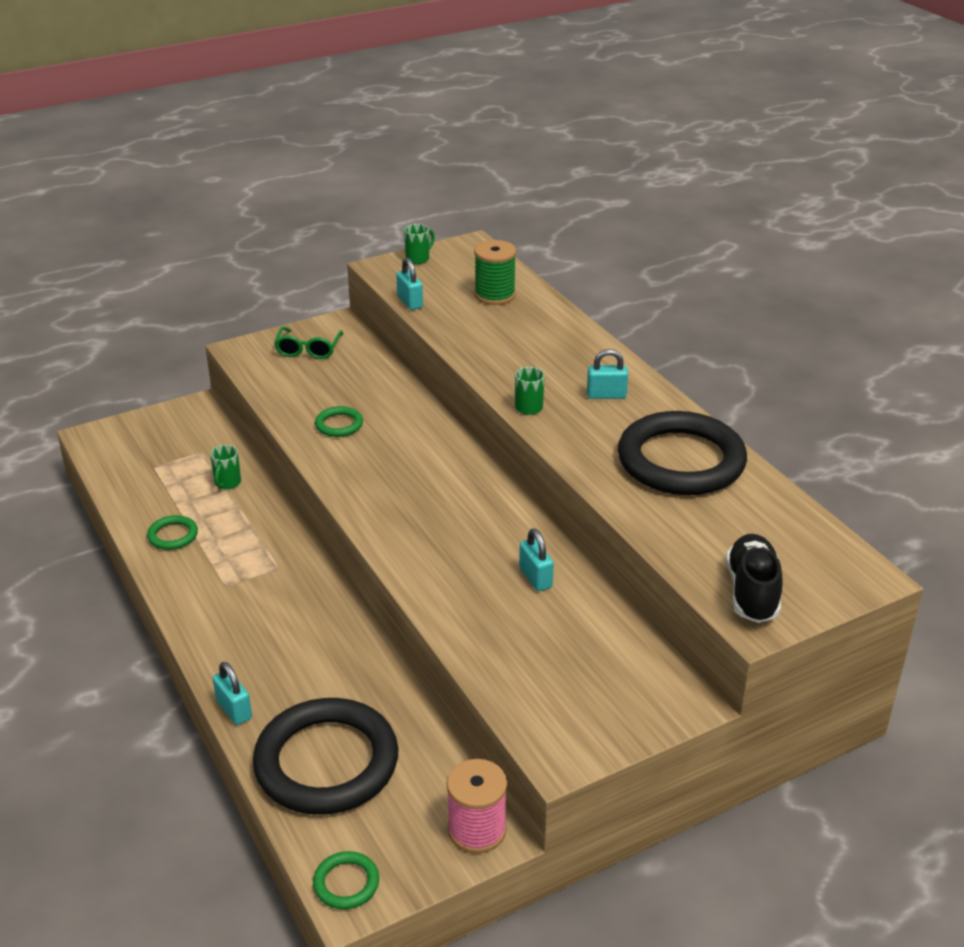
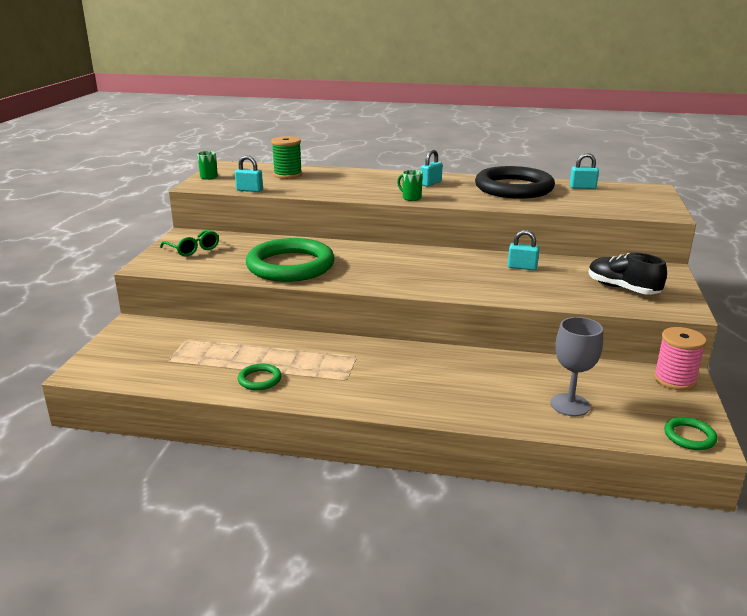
camera: 50 degrees left, 10 degrees down
(227, 483) = (237, 342): green mug -> none
(234, 710) = (481, 419): turquoise padlock -> turquoise padlock (582, 187)
(326, 762) = (570, 405): black ring -> grey goblet
(339, 424) = (290, 266): green ring -> green ring, size x2.39
(752, 592) = (641, 207): black shoe -> black shoe (622, 288)

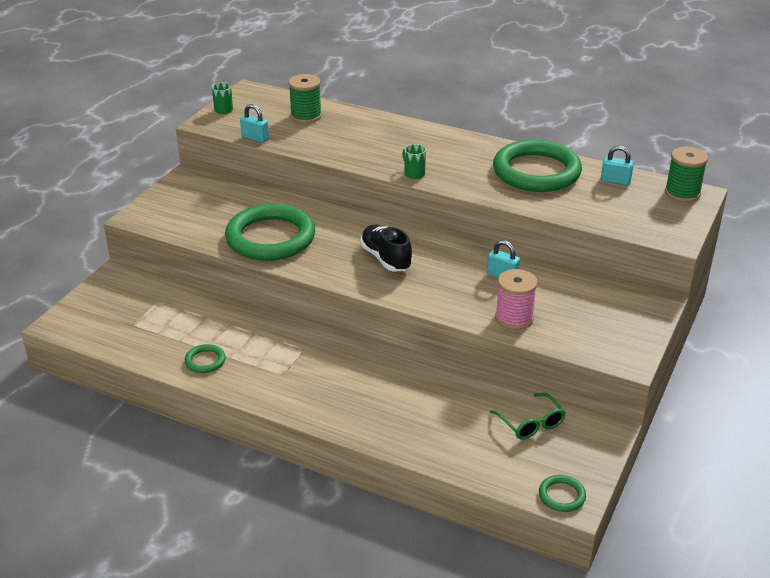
camera: 15 degrees right, 10 degrees up
(193, 249) = (187, 200): green glasses -> green glasses (531, 423)
(431, 183) = (450, 151): turquoise padlock -> none
(514, 188) = (536, 171): black ring -> green ring
(570, 405) = (472, 441): grey goblet -> none
(622, 288) = (586, 322): black shoe -> black shoe (386, 258)
(642, 189) = (682, 193): none -> green spool
(674, 380) = (596, 431): pink spool -> pink spool (514, 318)

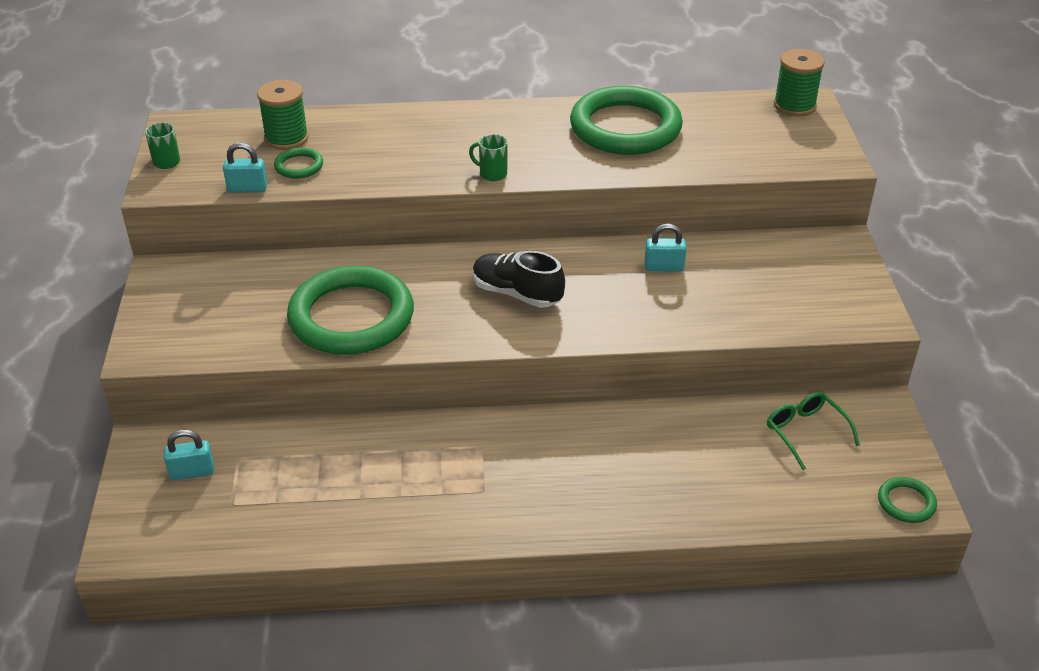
camera: 30 degrees left, 5 degrees up
(205, 361) = (372, 514): green ring -> green ring (299, 166)
(514, 318) = (722, 315): pink spool -> none
(531, 423) = (805, 432): green glasses -> green glasses turned 150 degrees counterclockwise
(615, 181) = (716, 113): turquoise padlock -> turquoise padlock (192, 472)

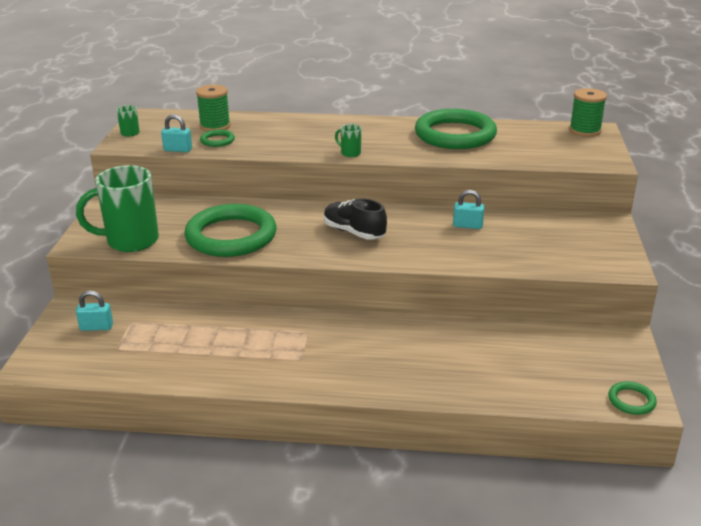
camera: 10 degrees right, 10 degrees down
(212, 340) = (130, 241): none -> green mug
(805, 432) = (559, 347): green glasses -> none

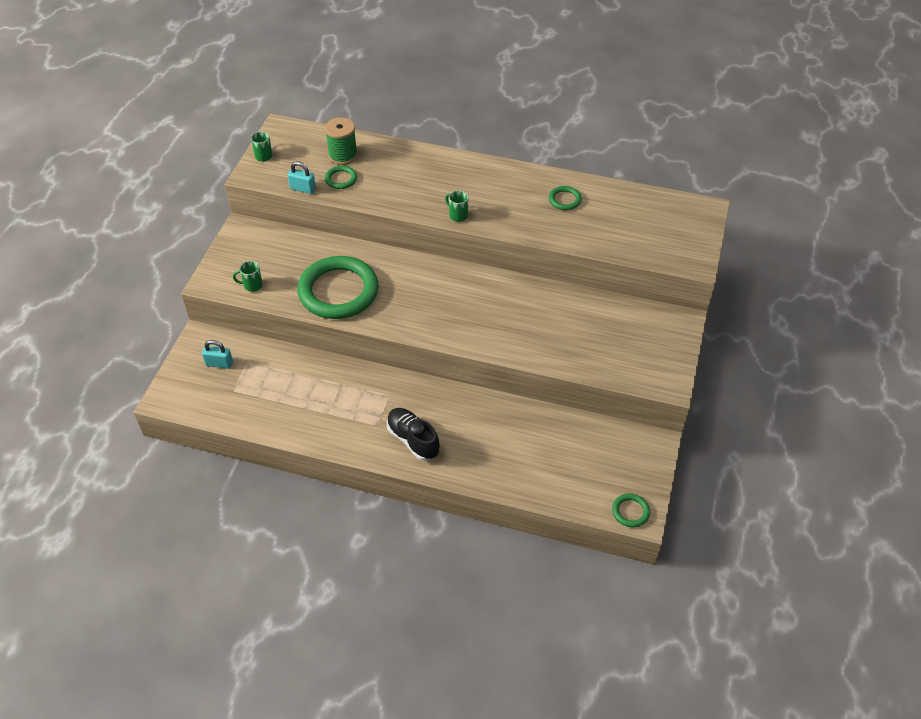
camera: 10 degrees right, 20 degrees up
(130, 241) = (252, 285): green mug -> green mug, size x0.42
(354, 232) = (446, 302): black shoe -> black shoe (413, 440)
(455, 135) = (564, 200): green ring -> green ring, size x0.42
(467, 226) = (549, 308): turquoise padlock -> none
(585, 130) = (693, 210): green spool -> none

